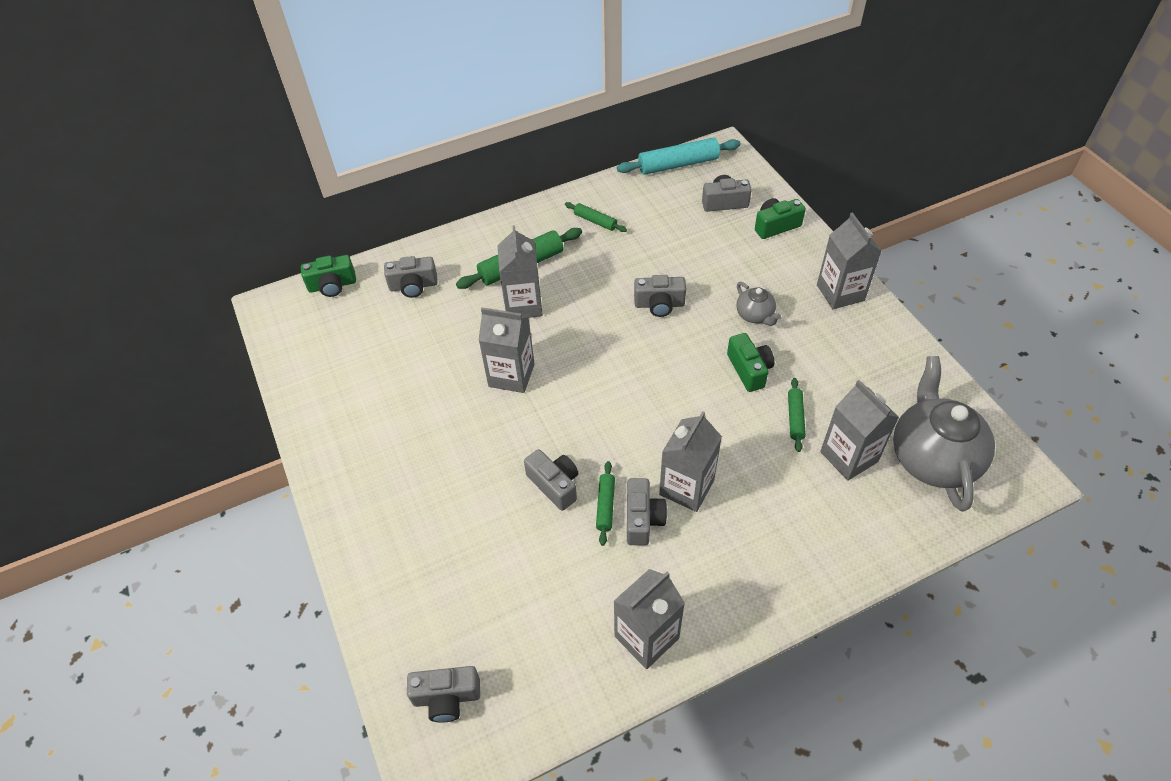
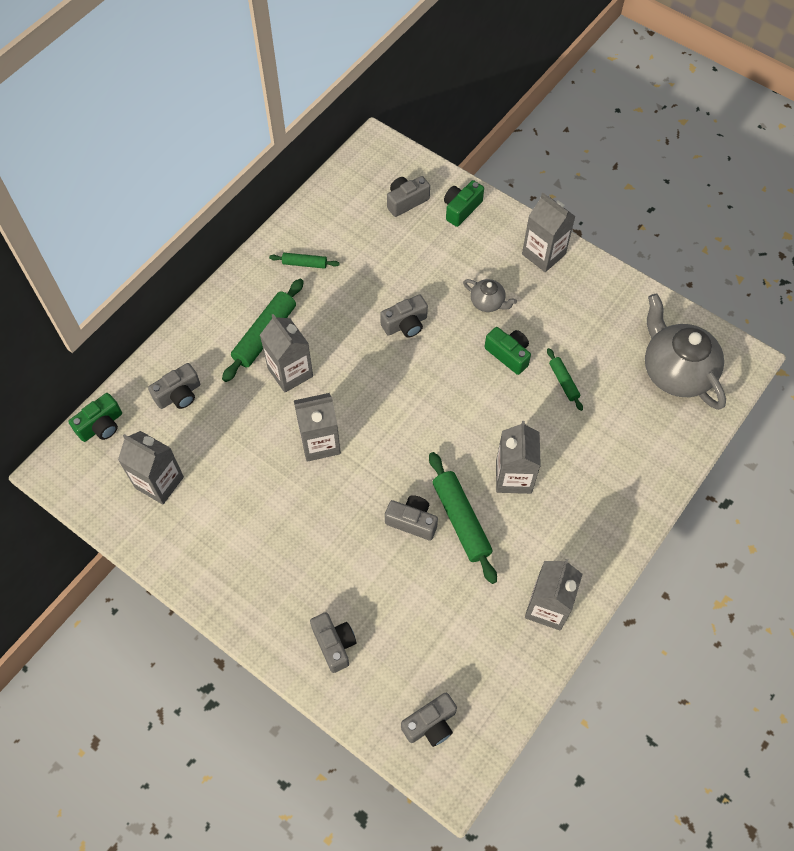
camera: 30 degrees left, 10 degrees up
(605, 506) = (461, 520): green rolling pin -> green rolling pin, size x1.85
(642, 519) = (495, 518): grey camera -> grey camera (334, 644)
(678, 164) = (345, 176): turquoise rolling pin -> none
(849, 457) = (617, 397): grey carton -> grey carton (159, 482)

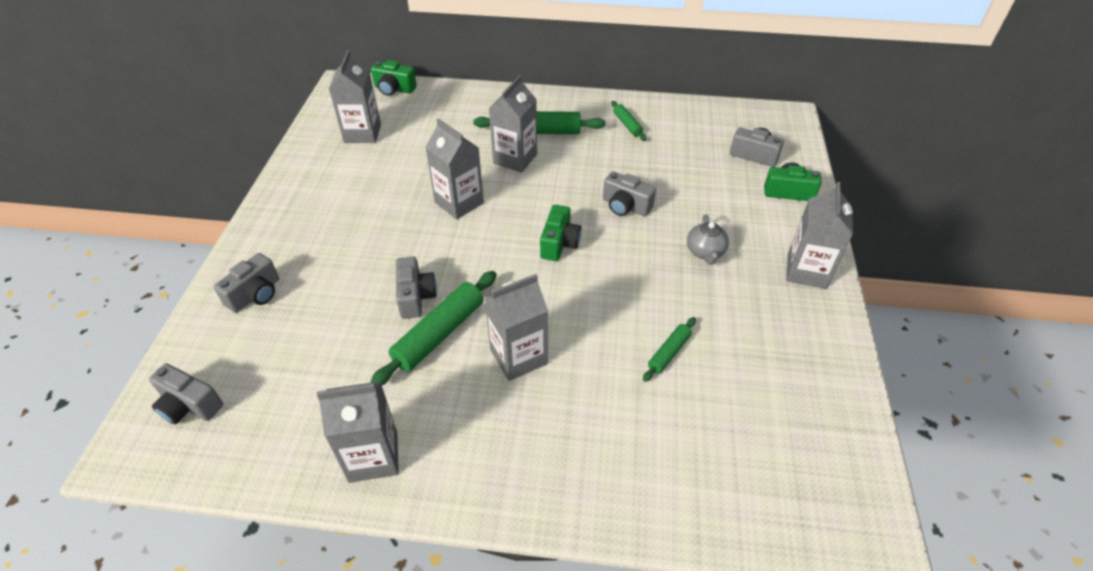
camera: 60 degrees right, 15 degrees down
(179, 395) = (447, 112): grey camera -> none
(508, 354) = (660, 292): green camera -> green camera (559, 243)
(676, 371) = (782, 462): grey teapot -> none

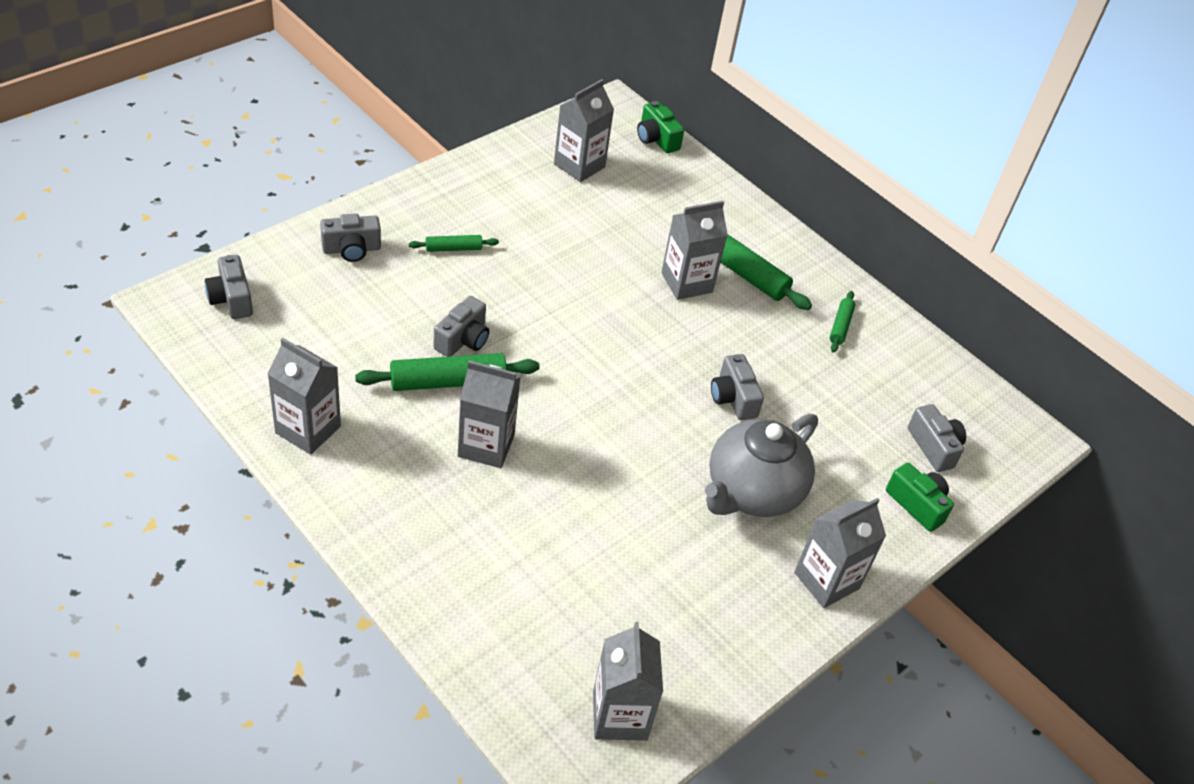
camera: 35 degrees right, 0 degrees up
(459, 203) = (588, 287): grey carton -> grey carton (620, 715)
(559, 243) = (630, 385): green camera -> none
(669, 352) = (607, 539): green rolling pin -> green rolling pin (453, 248)
(705, 252) = (752, 491): grey teapot -> grey teapot, size x2.10

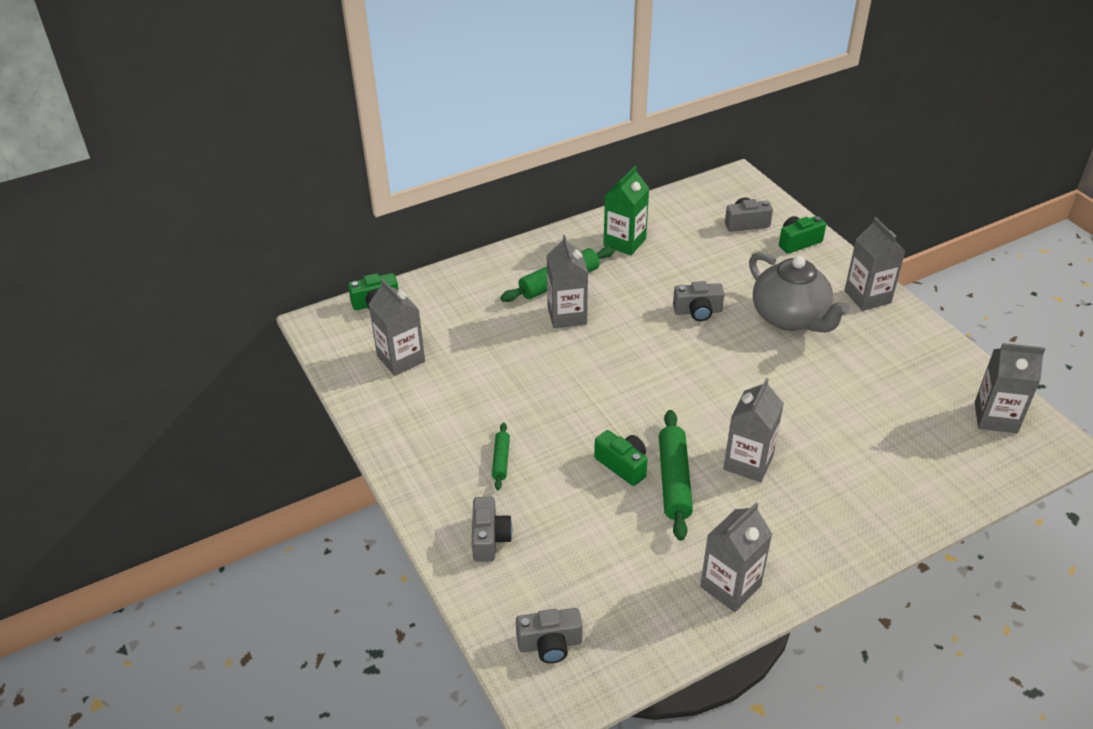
camera: 70 degrees left, 5 degrees down
(463, 340) = (623, 465): grey camera -> green camera
(840, 326) = (624, 242): green rolling pin -> green carton

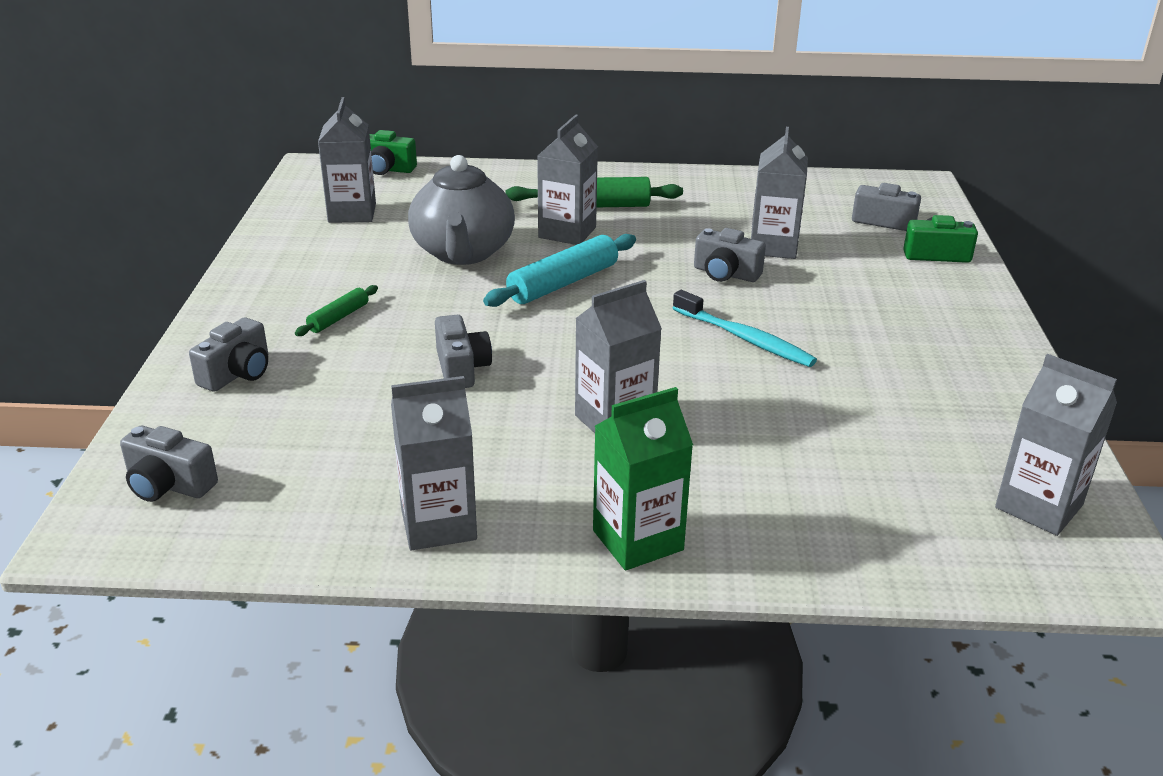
camera: 30 degrees right, 10 degrees down
(610, 363) = (563, 283): none -> turquoise rolling pin
(623, 465) = (461, 368): green camera -> grey camera
(624, 242) = (710, 197): green carton -> green carton (637, 540)
(674, 480) = (502, 403): green rolling pin -> none
(757, 362) = (745, 338): none -> turquoise toothbrush
(790, 318) = (840, 314): grey teapot -> grey teapot (463, 253)
(867, 297) = (976, 328): grey carton -> grey carton (773, 247)

